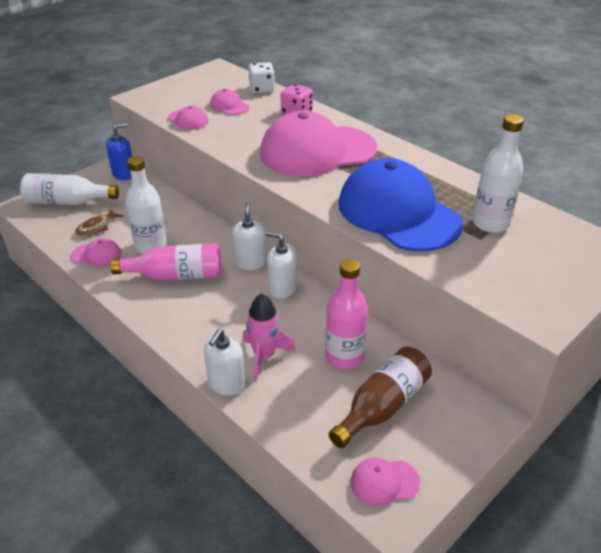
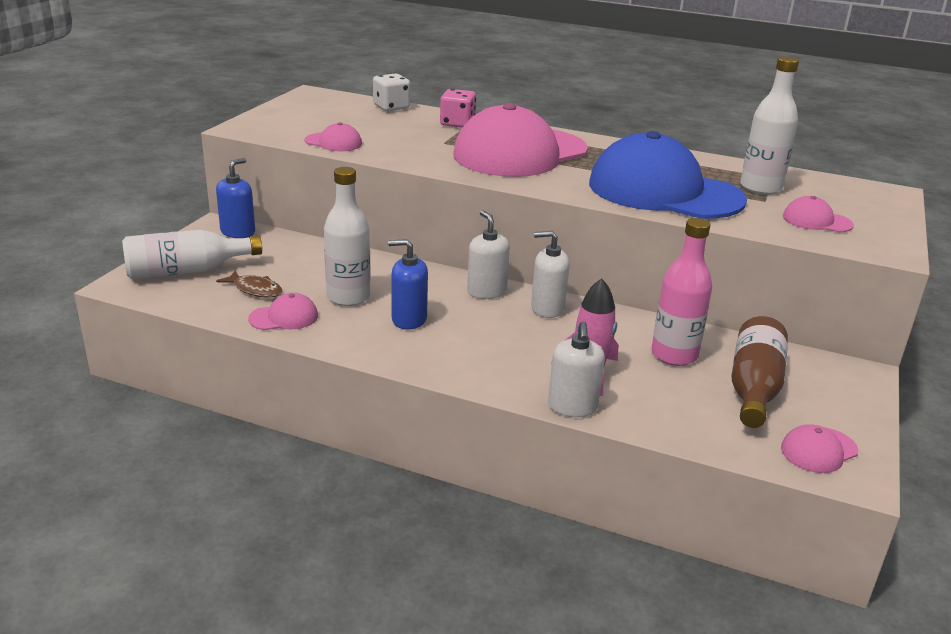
camera: 25 degrees left, 10 degrees down
(97, 227) = (255, 290): brown fish -> brown fish turned 75 degrees counterclockwise
(175, 276) = (409, 319): pink bottle -> blue soap dispenser
(229, 106) = (370, 125): pink cap -> pink cap (816, 221)

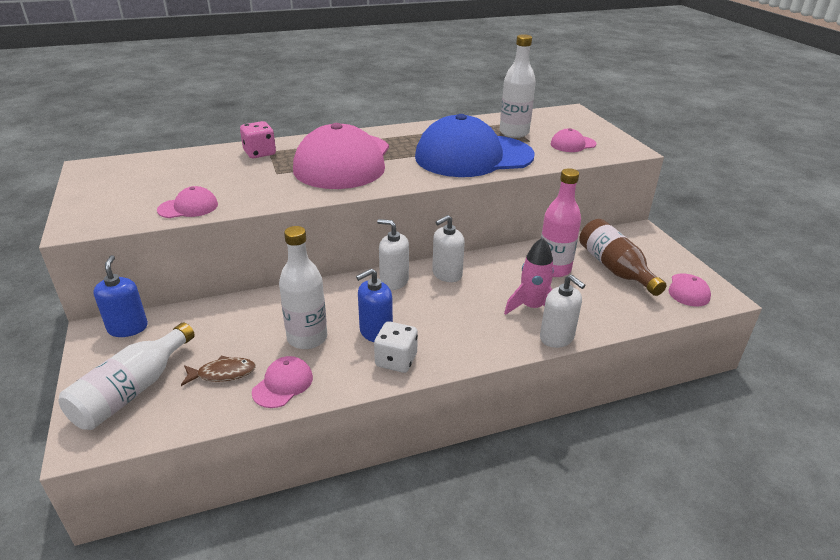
camera: 40 degrees left, 5 degrees up
(391, 107) = (183, 156): white dice -> white dice (396, 360)

